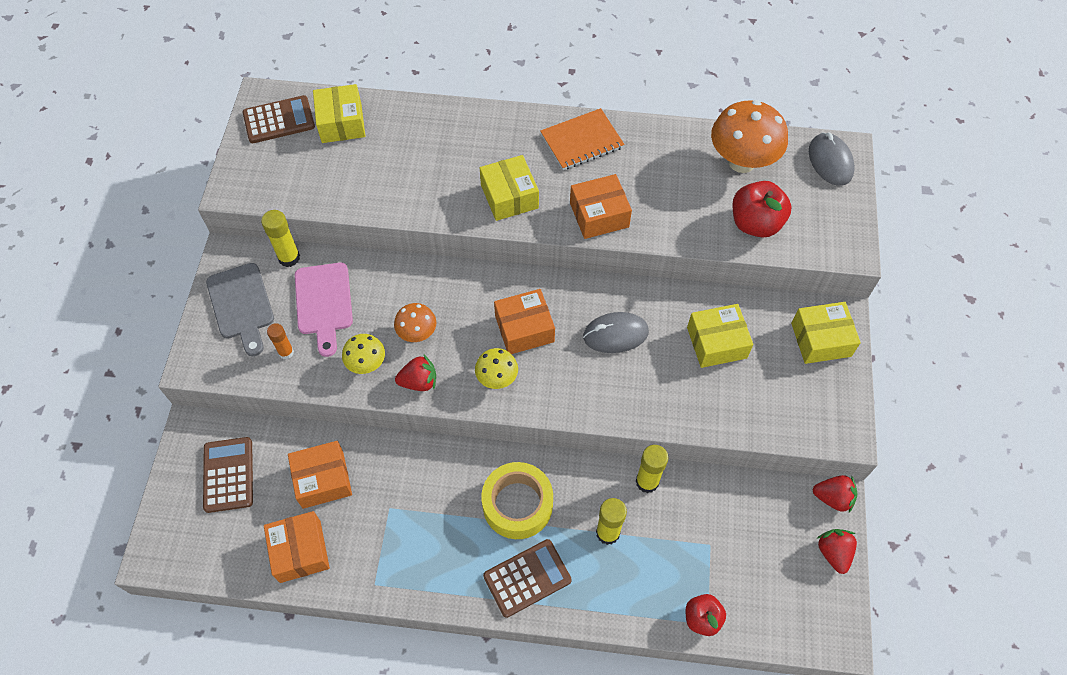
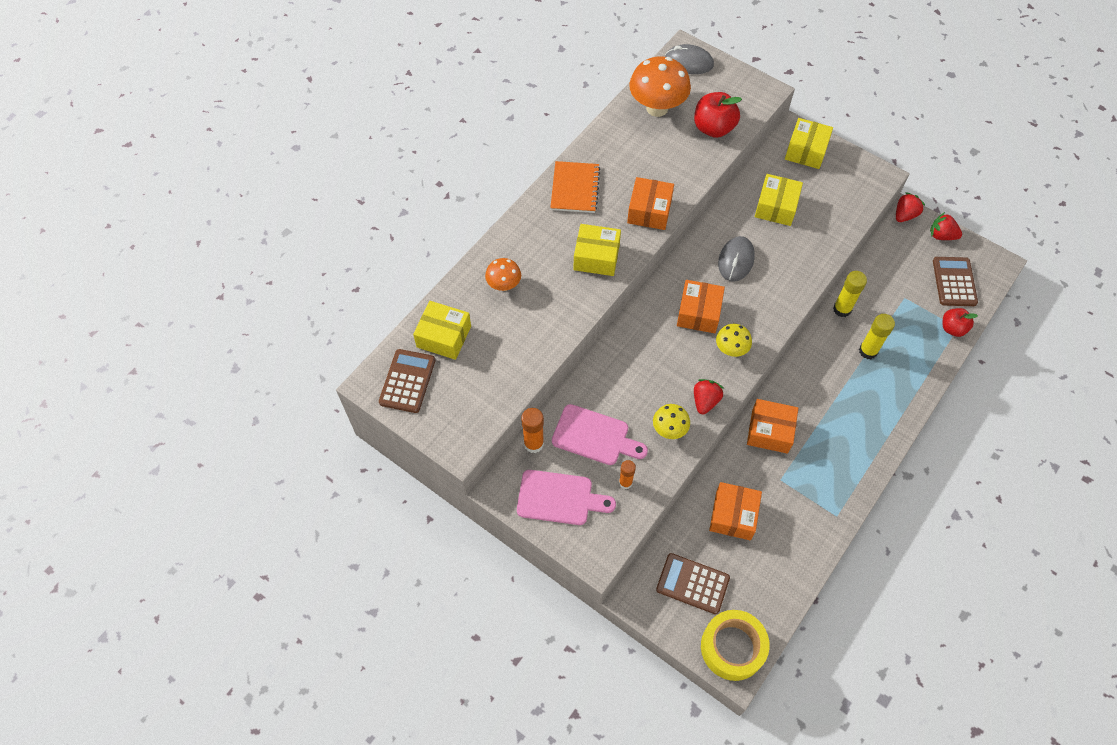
camera: 60 degrees left, 0 degrees up
(241, 305) = (559, 498): grey cutting board -> pink cutting board
(289, 258) = (533, 444): yellow glue stick -> orange glue stick
(300, 551) = (785, 556): orange box -> orange box (769, 431)
(417, 333) = (662, 383): orange mushroom -> orange mushroom (504, 285)
(517, 504) = (819, 395): yellow tape -> yellow tape (732, 647)
(527, 578) = (878, 415): brown calculator -> brown calculator (954, 282)

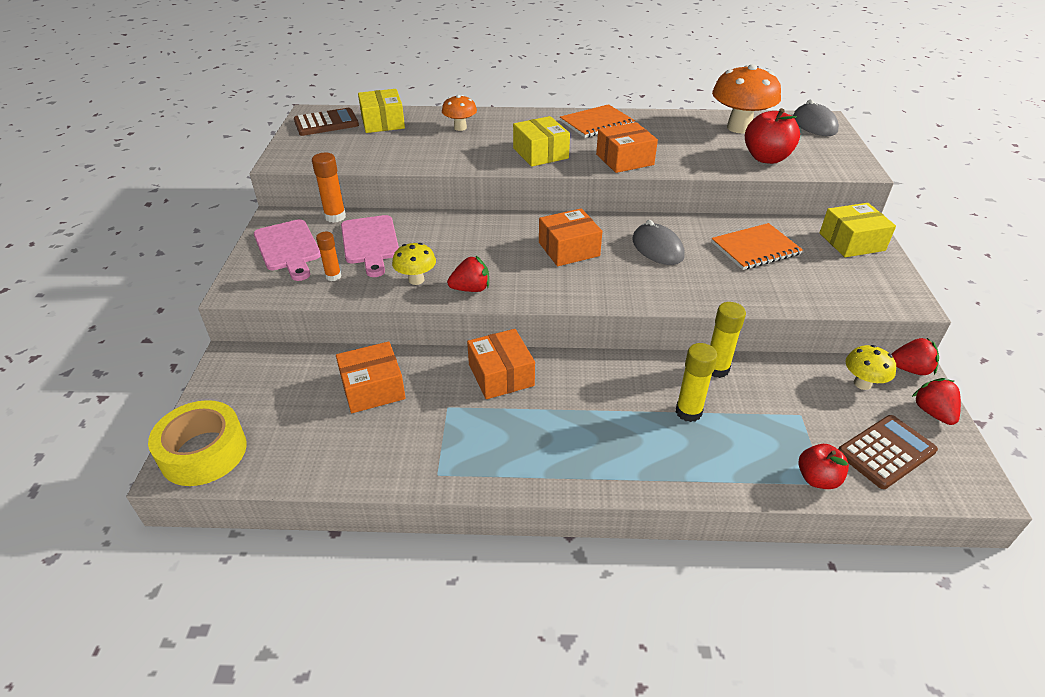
camera: 55 degrees right, 20 degrees down
(692, 583) = (269, 391): brown calculator -> none
(731, 349) = (549, 282): yellow mushroom -> yellow mushroom (862, 383)
(736, 260) = (657, 248): grey mouse -> grey mouse turned 75 degrees clockwise
(776, 207) = (755, 248): yellow box -> orange notebook

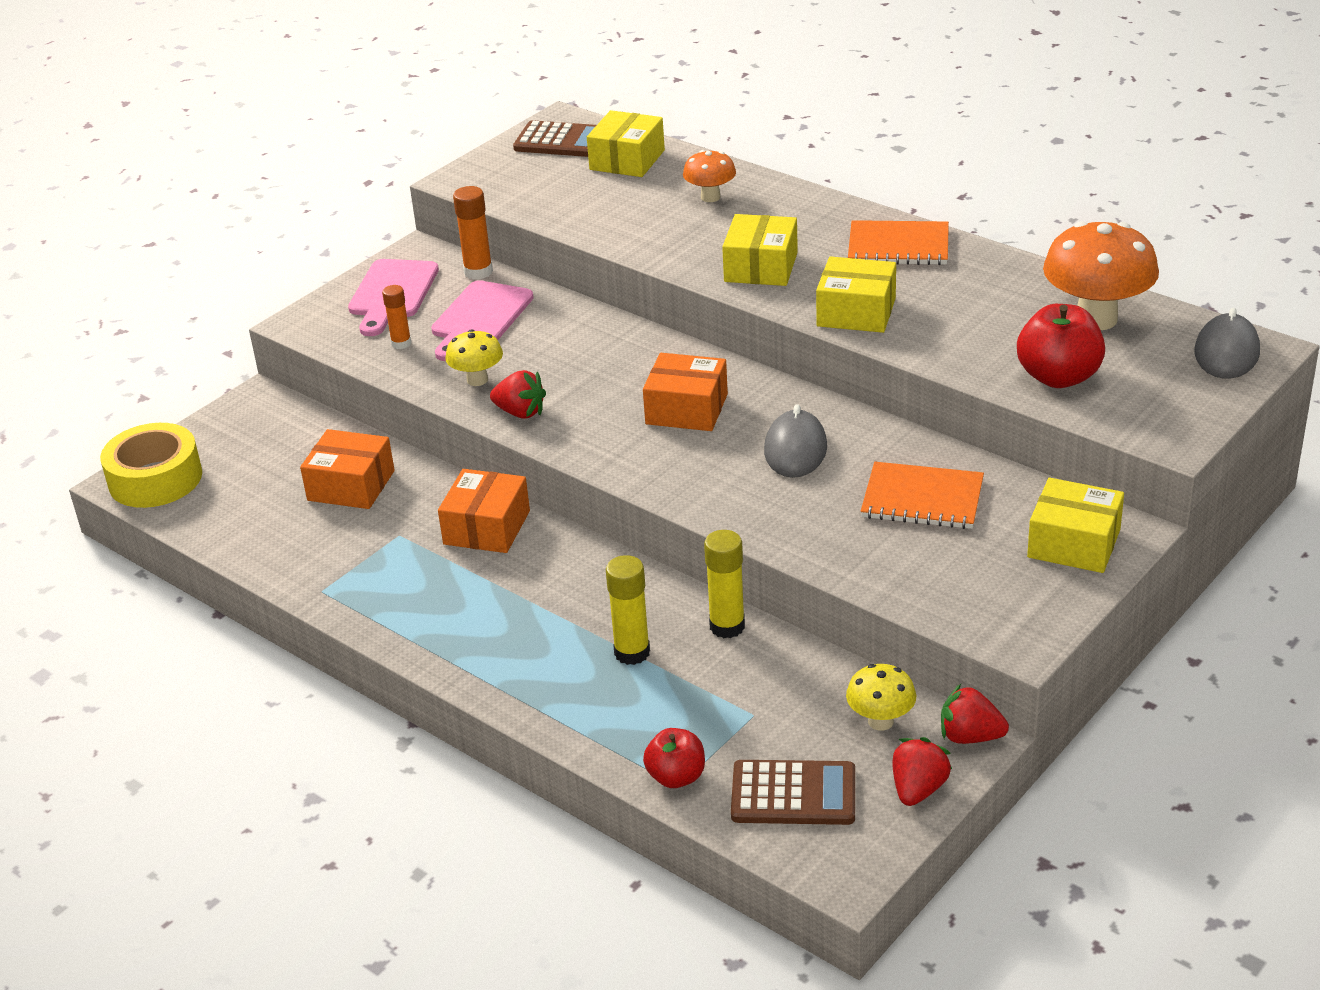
camera: 40 degrees right, 5 degrees down
(624, 159) = (856, 312): orange box -> yellow box
(910, 369) = (970, 736): red strawberry -> red strawberry turned 150 degrees clockwise

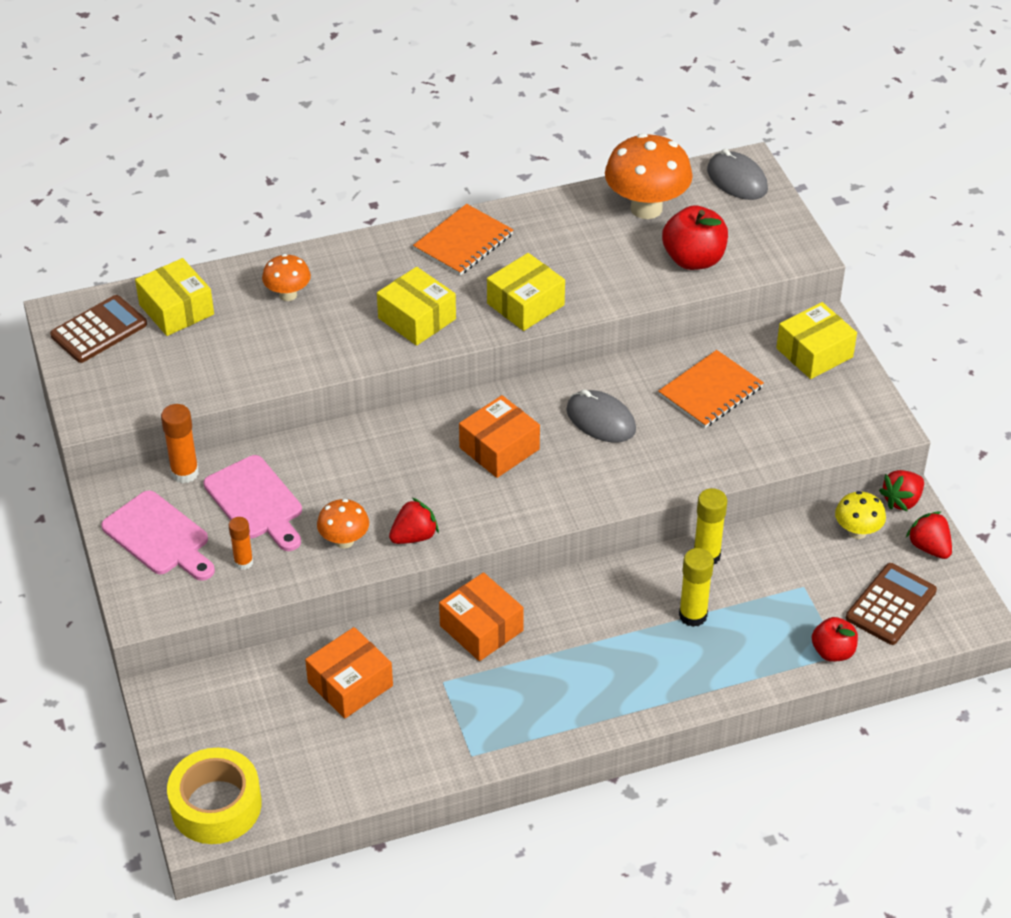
camera: 60 degrees left, 10 degrees up
(477, 380) = (344, 541): yellow mushroom -> orange mushroom

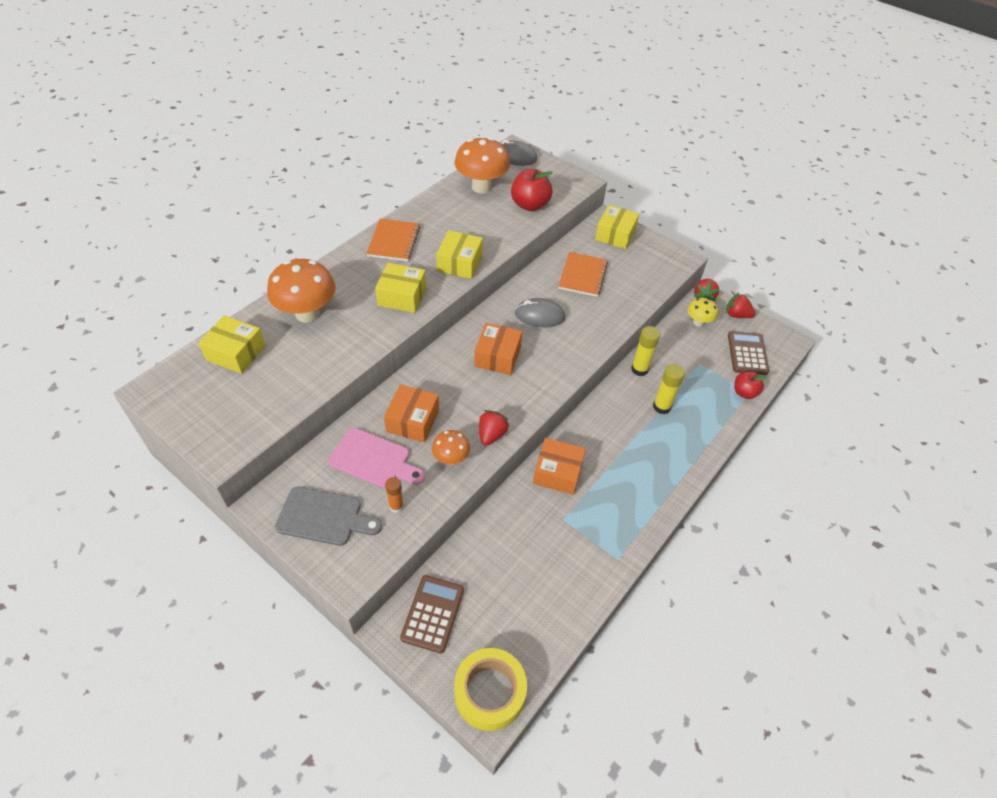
camera: 35 degrees left, 5 degrees up
(99, 330) = (187, 390): brown calculator -> brown calculator (433, 614)
(159, 537) = (324, 517): pink cutting board -> grey cutting board
(185, 473) = (309, 462): orange glue stick -> none
(288, 295) = (307, 313): orange mushroom -> orange mushroom, size x1.87
(350, 684) = (509, 552): orange box -> orange box (413, 421)

